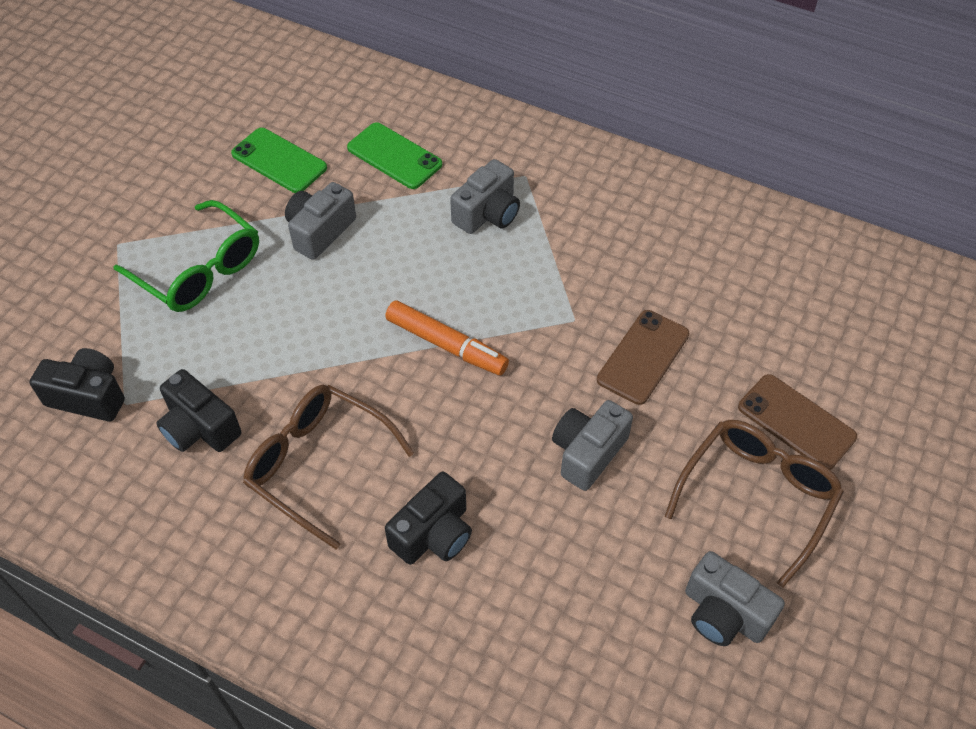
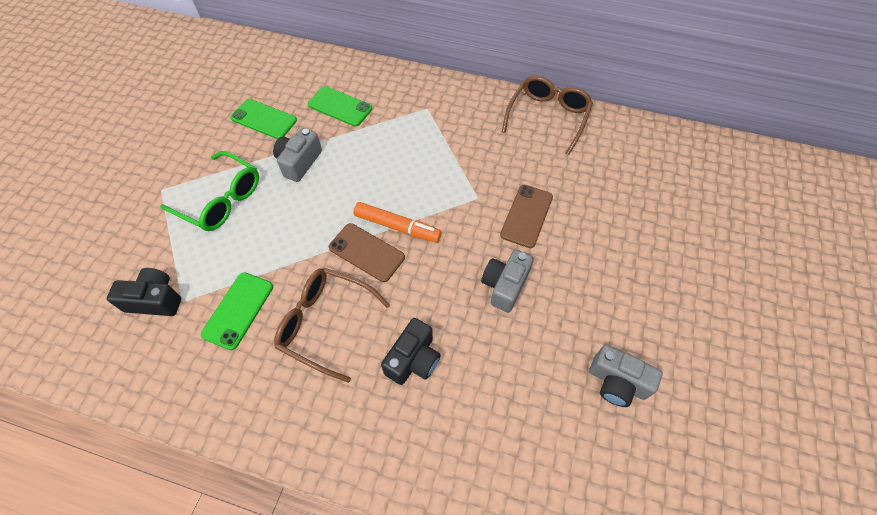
camera: 10 degrees left, 5 degrees up
(199, 427) = (238, 310): black camera -> green phone
(487, 213) = (407, 136): grey camera -> none
(756, 497) = (619, 298): brown glasses -> brown glasses (547, 117)
(796, 422) = (632, 244): brown phone -> brown phone (366, 252)

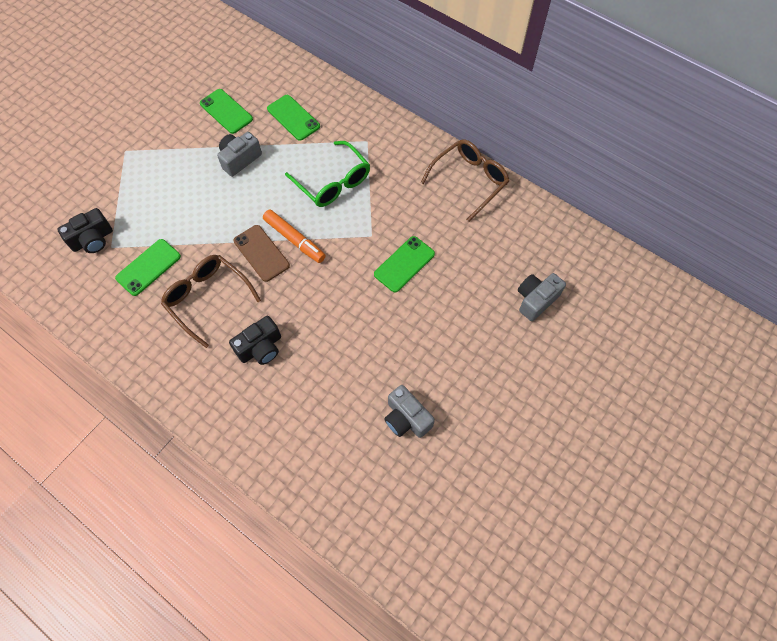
camera: 20 degrees right, 5 degrees up
(155, 300) = (92, 239): black camera -> black camera turned 120 degrees clockwise
(220, 199) = (167, 173): green glasses -> green glasses (333, 182)
(504, 285) = (357, 315): grey camera -> grey camera (536, 300)
(527, 216) = (404, 264): brown phone -> green phone

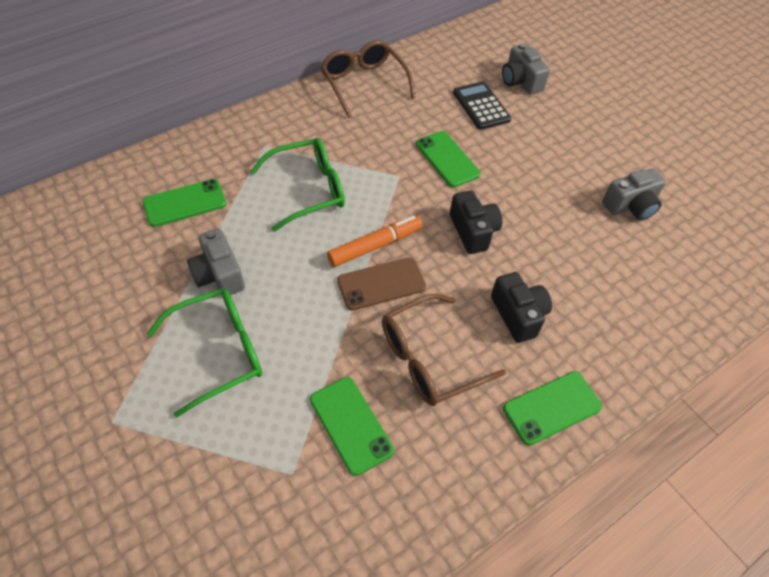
camera: 75 degrees left, 10 degrees down
(92, 239) = (265, 501): black camera -> black camera (473, 231)
(182, 181) = (218, 352): none -> green glasses
(226, 111) = (124, 272): green phone -> green phone (552, 407)
(483, 275) = (481, 106): none -> black calculator

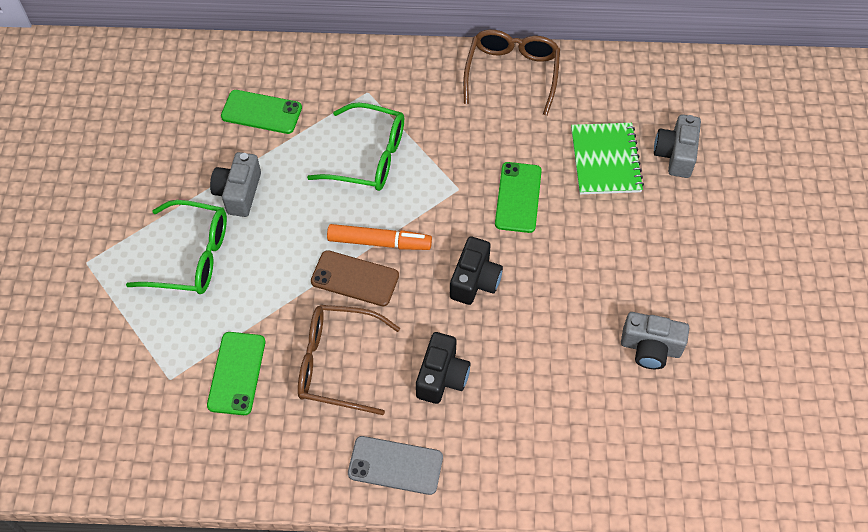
camera: 40 degrees right, 5 degrees up
(481, 106) = (605, 160): black calculator -> green notebook
(552, 407) = (395, 465): green phone -> grey phone

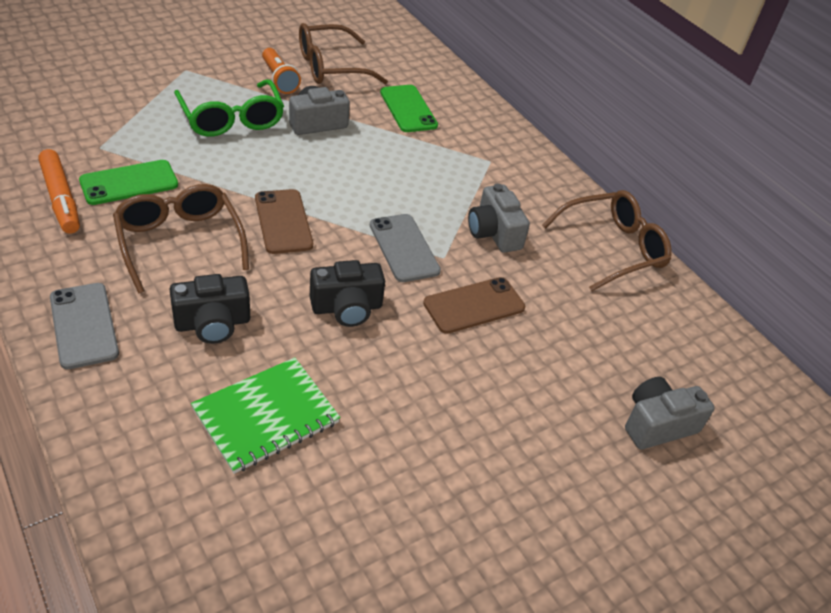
camera: 50 degrees right, 15 degrees down
(152, 191) = (279, 79): none -> orange flashlight
(159, 139) = (331, 67): none -> brown glasses
(368, 157) = (422, 184): green glasses -> none
(379, 242) = (336, 224): orange marker -> orange marker (61, 198)
(433, 210) = (404, 248): none -> grey phone
(518, 197) = (474, 305): green phone -> brown phone
(605, 160) = (587, 362): green notebook -> green notebook (266, 416)
(650, 348) = (375, 503): grey camera -> grey camera (494, 233)

